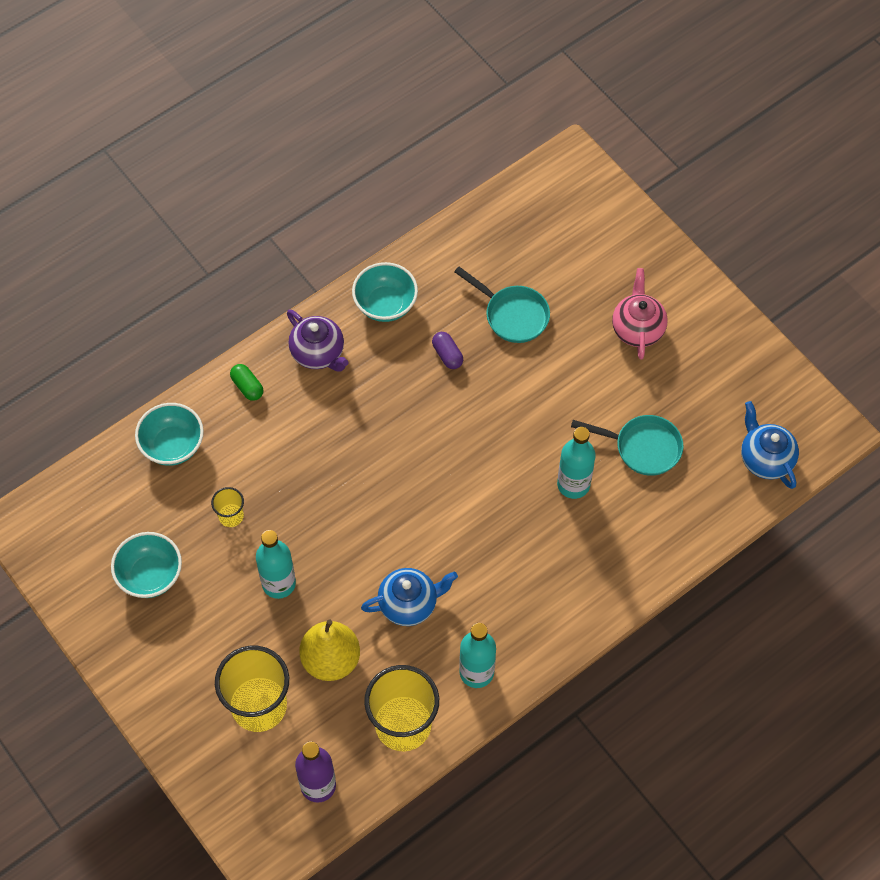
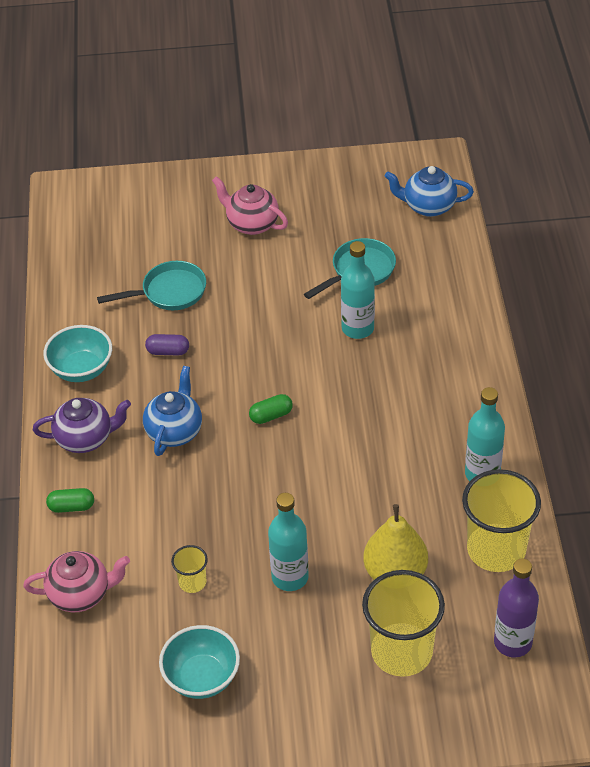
camera: 55 degrees left, 15 degrees down
(173, 446) = (81, 594): turquoise bowl -> pink teapot
(409, 604) = (383, 490): blue teapot -> blue teapot (175, 431)
(431, 474) = (271, 415): none -> green capsule

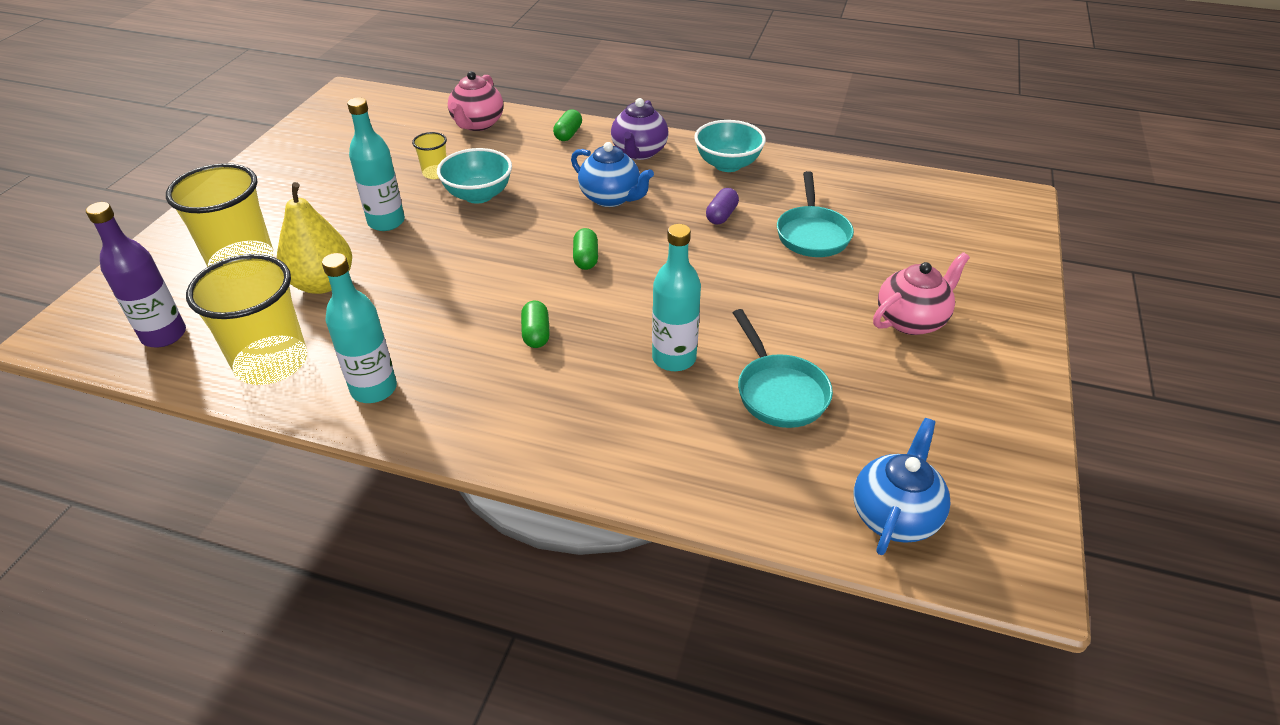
camera: 110 degrees right, 5 degrees down
(202, 677) = (344, 159): turquoise bowl -> turquoise bowl (478, 195)
(375, 410) = (536, 334): none -> green capsule

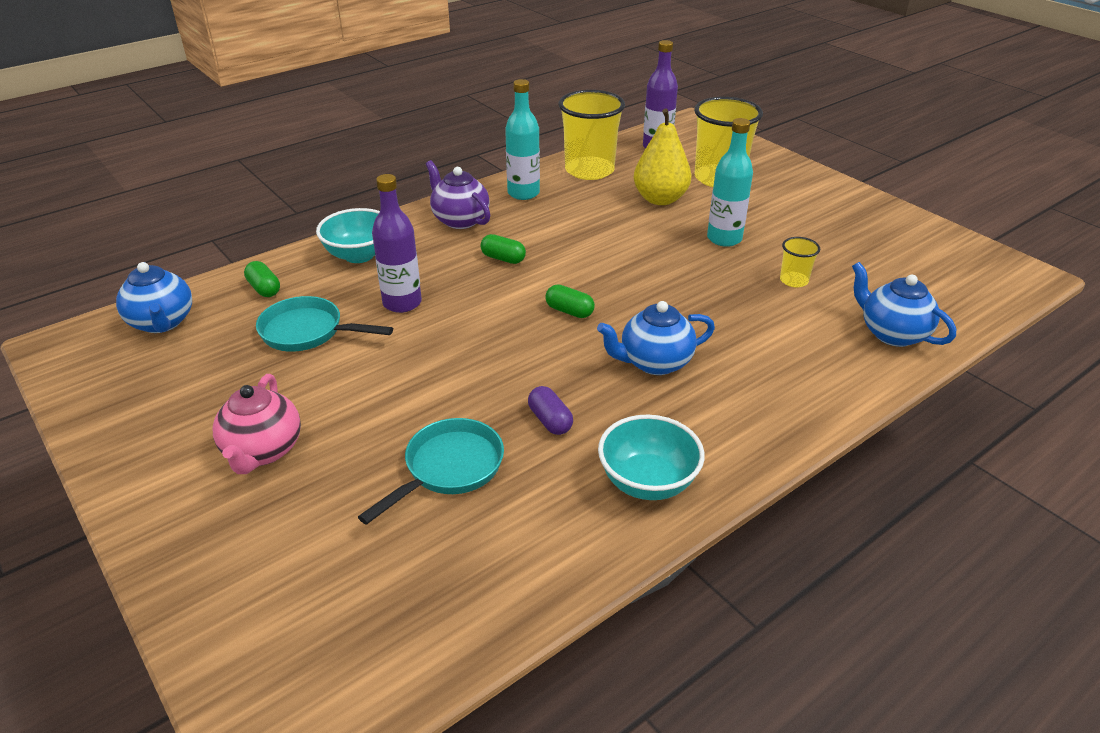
camera: 125 degrees right, 5 degrees down
(477, 124) = (892, 333): pink teapot -> blue teapot
(478, 195) = (730, 291): turquoise bowl -> turquoise bowl (359, 255)
(568, 134) = (823, 387): green capsule -> green capsule (264, 289)
(639, 152) = (736, 422): purple teapot -> purple teapot (459, 220)
(674, 358) = (402, 303): turquoise bottle -> purple bottle
(812, 234) = (448, 469): turquoise pan -> turquoise pan turned 90 degrees clockwise

